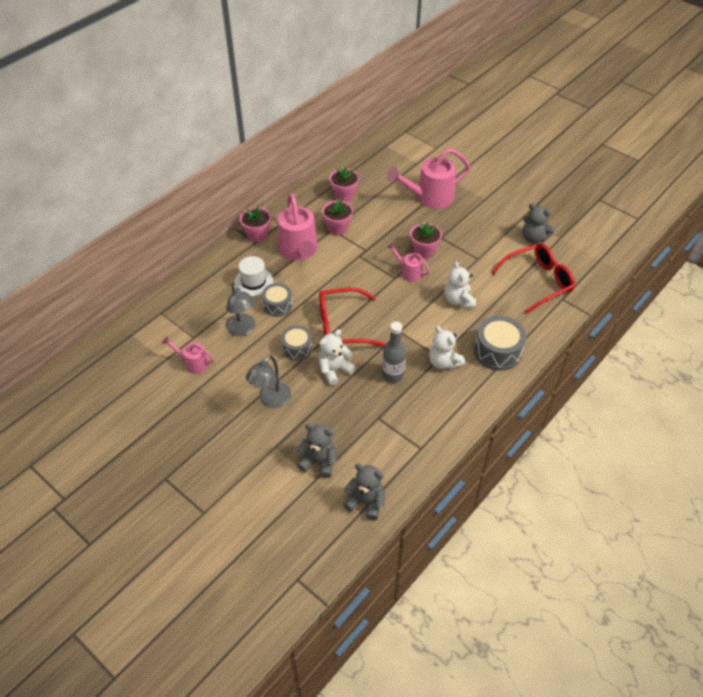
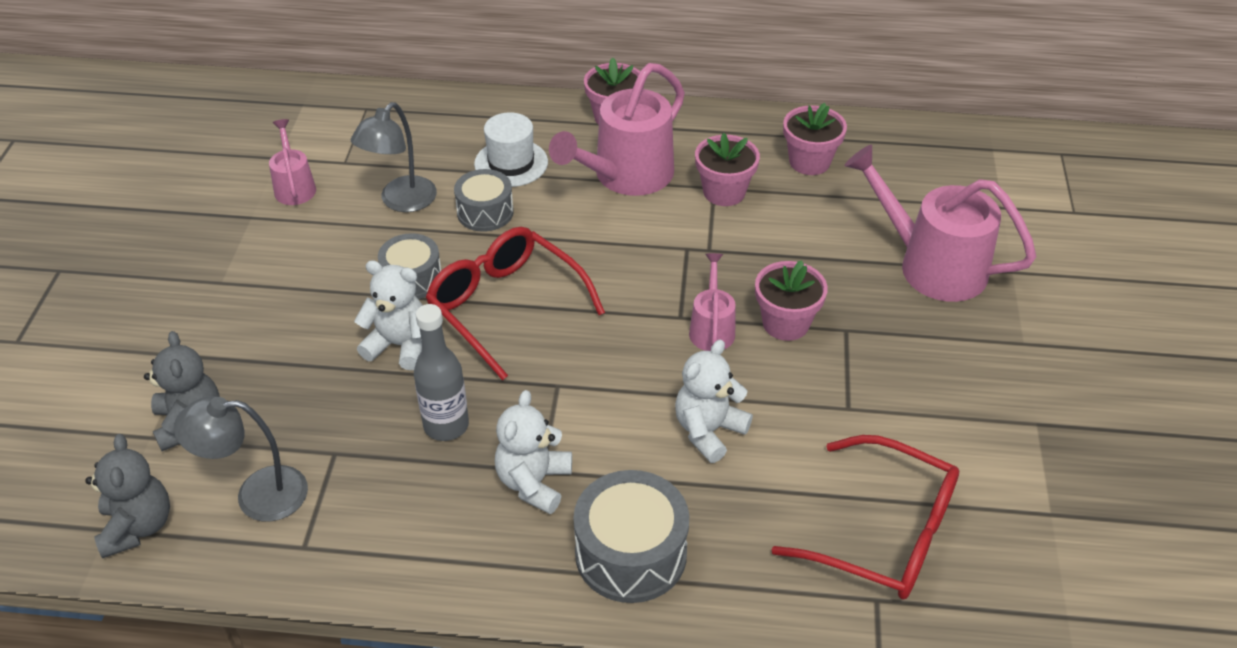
camera: 55 degrees right, 5 degrees down
(271, 400) = (280, 304): grey lamp -> grey lamp (257, 495)
(533, 238) = (1000, 469): grey teddy bear -> none

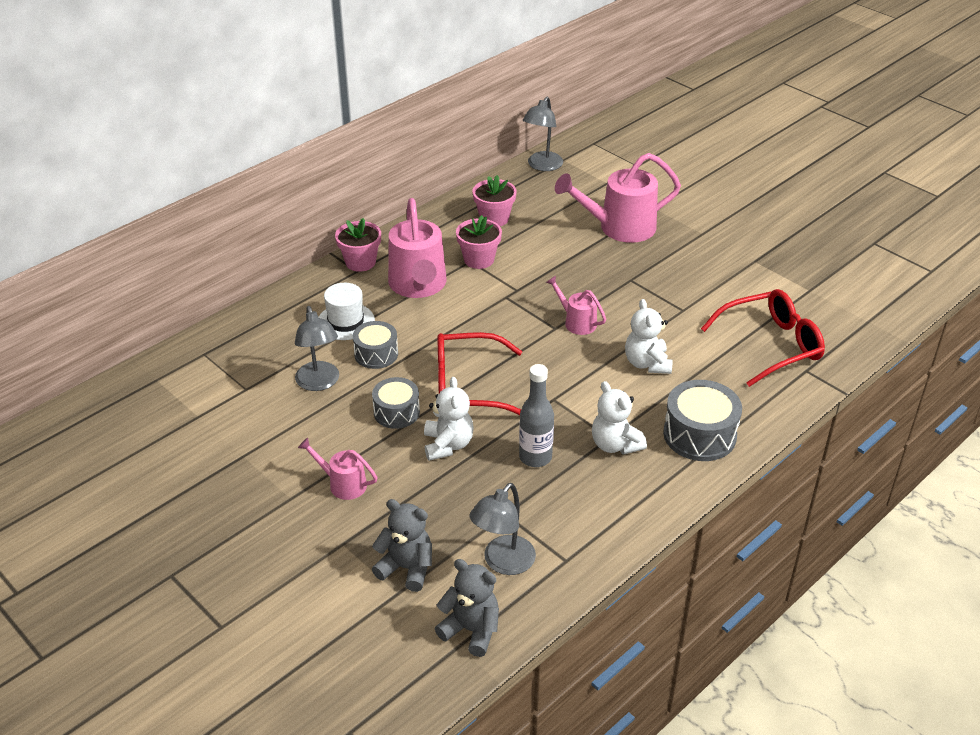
camera: 50 degrees left, 5 degrees down
(294, 186) = (239, 422): pink watering can -> pink watering can (342, 484)
(399, 345) = (448, 445): white teddy bear -> white teddy bear turned 120 degrees clockwise
(785, 323) = (603, 296): pink flower pot -> none
(956, 141) = (542, 166): none -> grey lamp

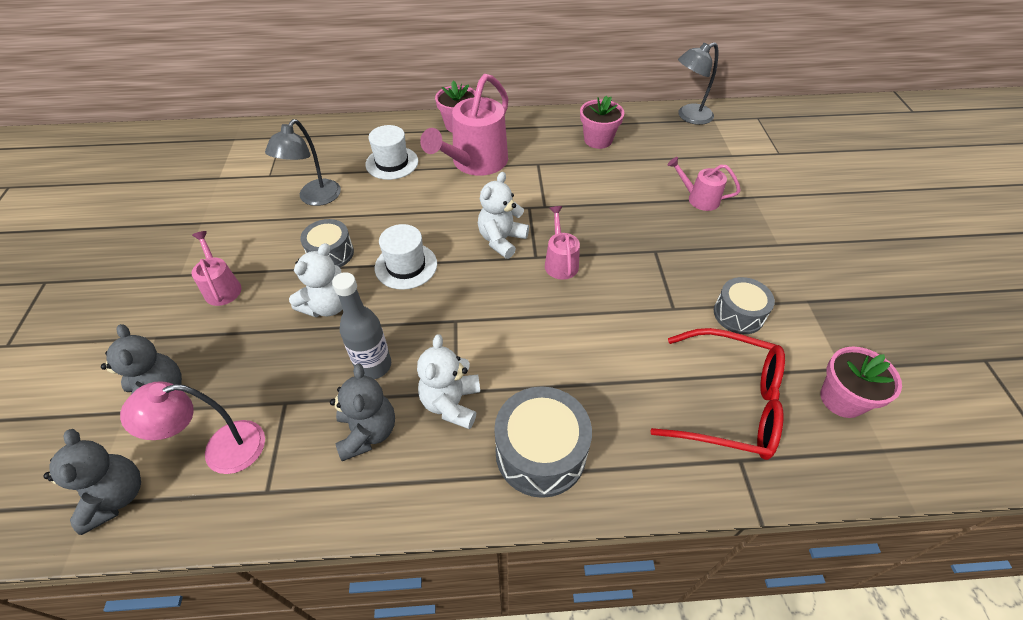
camera: 40 degrees right, 10 degrees up
(376, 354) = (378, 199): grey drum -> grey drum (738, 314)
(469, 387) = (406, 266): red glasses -> white hat
(479, 259) = (545, 166): pink flower pot -> pink flower pot (842, 399)
(503, 563) = (221, 450): grey lamp -> pink lamp
(584, 492) = (368, 432): none -> grey teddy bear
(619, 228) = (698, 199): pink watering can -> pink watering can, size x0.52
(647, 363) = (577, 340): white teddy bear -> white teddy bear (501, 240)

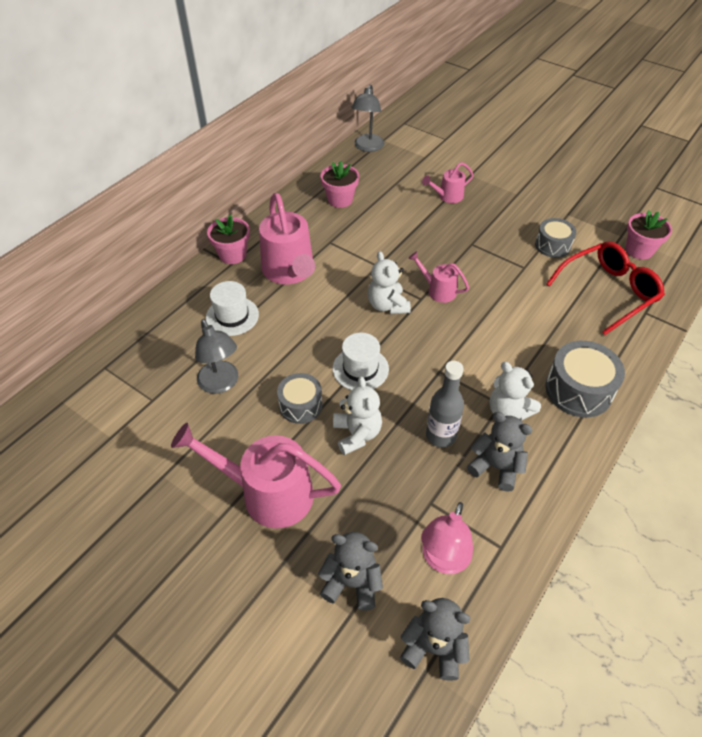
camera: 50 degrees left, 0 degrees up
(221, 287) = (267, 493): pink watering can -> pink watering can, size x1.93

